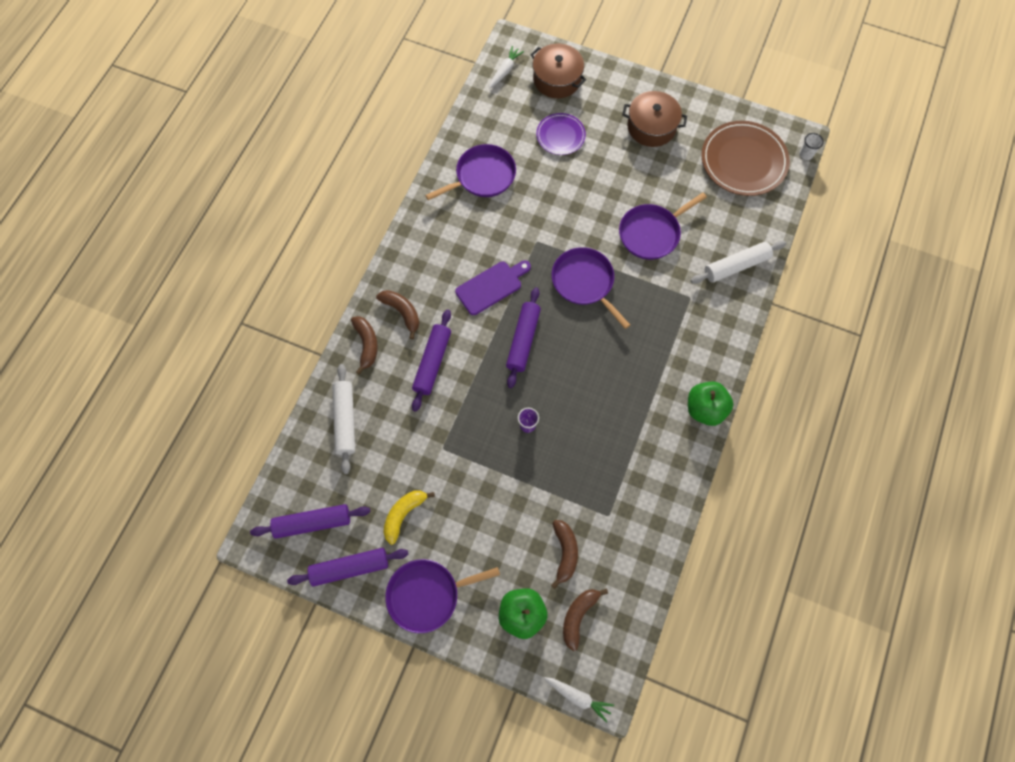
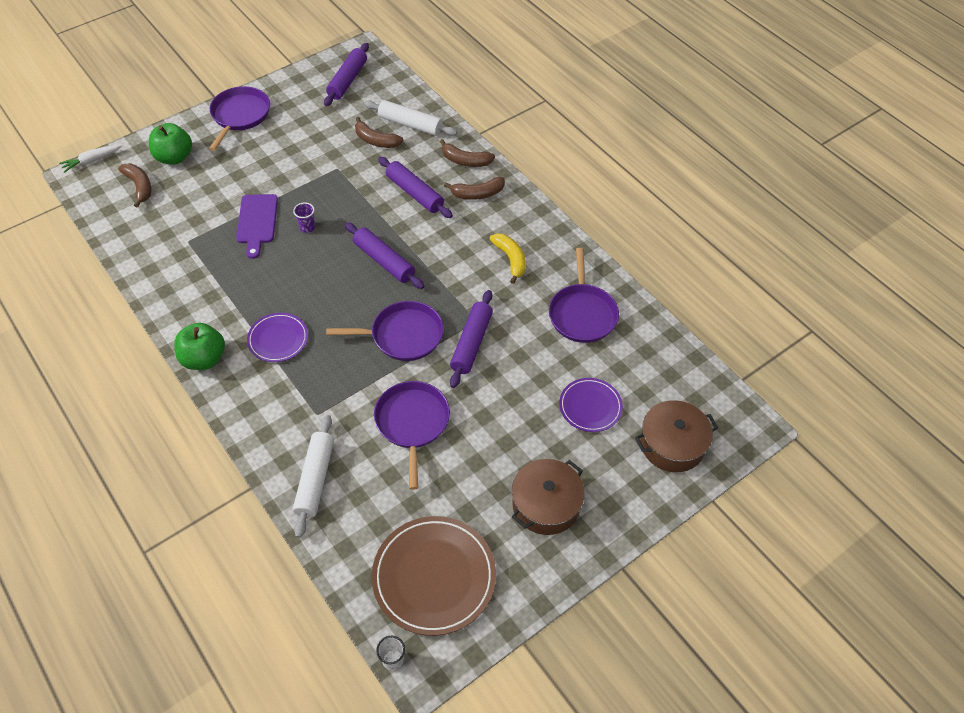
camera: 120 degrees right, 15 degrees down
(350, 568) = (297, 86): purple rolling pin -> purple rolling pin (471, 343)
(404, 514) = (307, 127): yellow banana -> yellow banana (510, 259)
(491, 286) = (455, 264): purple cutting board -> purple cutting board (257, 222)
(505, 71) = (712, 400): white carrot -> none
(565, 553) = (189, 201): brown banana -> brown banana (376, 140)
(650, 368) = (278, 339): none -> purple plate

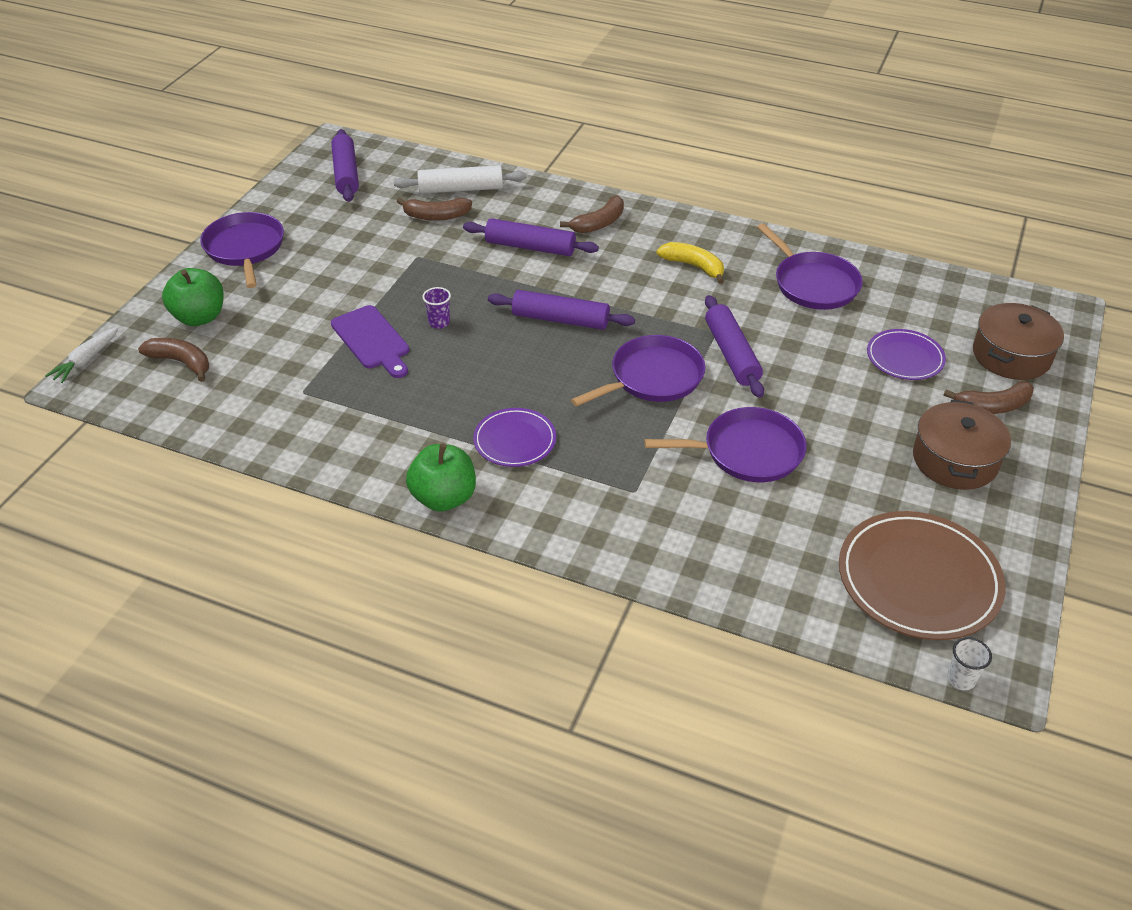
camera: 30 degrees left, 10 degrees down
(315, 479) = (698, 553): white rolling pin -> none
(412, 423) = (747, 452): purple pan -> purple pan turned 120 degrees clockwise
(465, 161) = (555, 200): brown banana -> brown banana (992, 406)

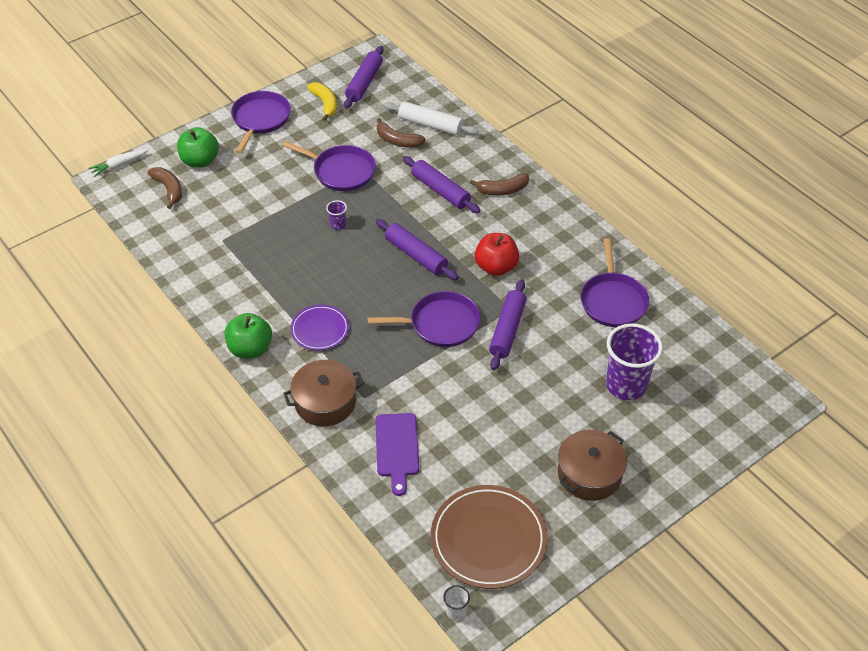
camera: 30 degrees right, 5 degrees up
(372, 340) = (288, 221): purple cutting board -> purple cutting board (397, 449)
(661, 298) = (496, 267): none -> red apple
(693, 266) = (539, 251): yellow banana -> yellow banana (325, 104)
(747, 452) = (456, 404): purple pan -> purple pan (341, 171)
(905, 358) = (626, 385): purple plate -> purple cup
(992, 406) = (654, 449): brown banana -> none
(1011, 355) = (706, 418): brown pot -> brown pot (325, 402)

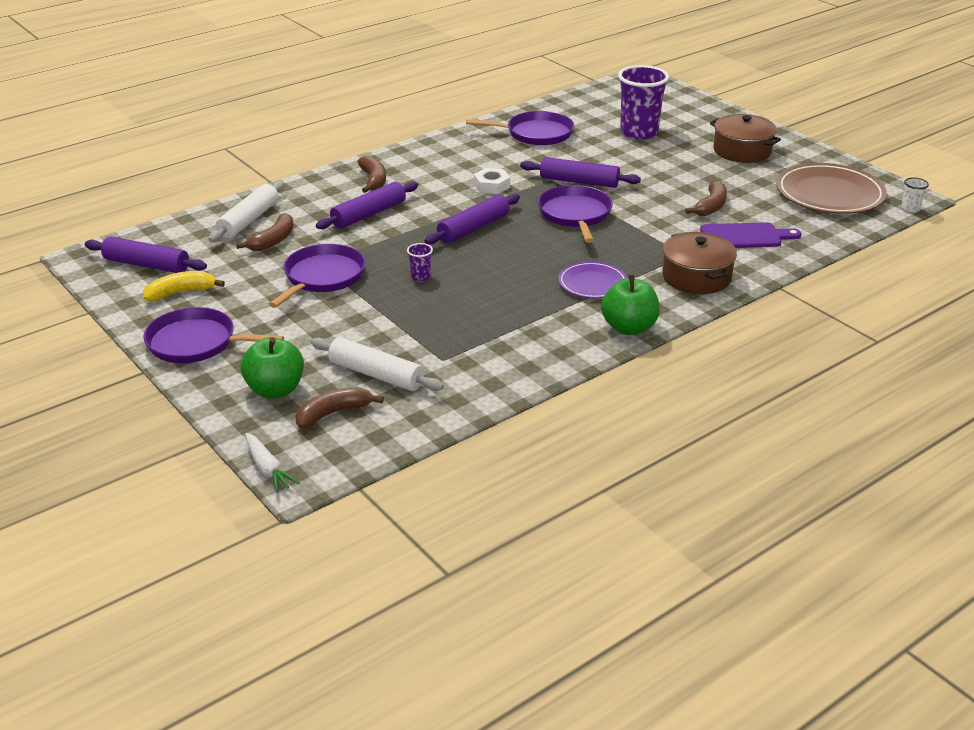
camera: 90 degrees left, 15 degrees down
(209, 207) = (376, 374): none -> white rolling pin
(458, 429) = (711, 206): none -> brown banana
(496, 267) = (491, 186): red apple -> white nut

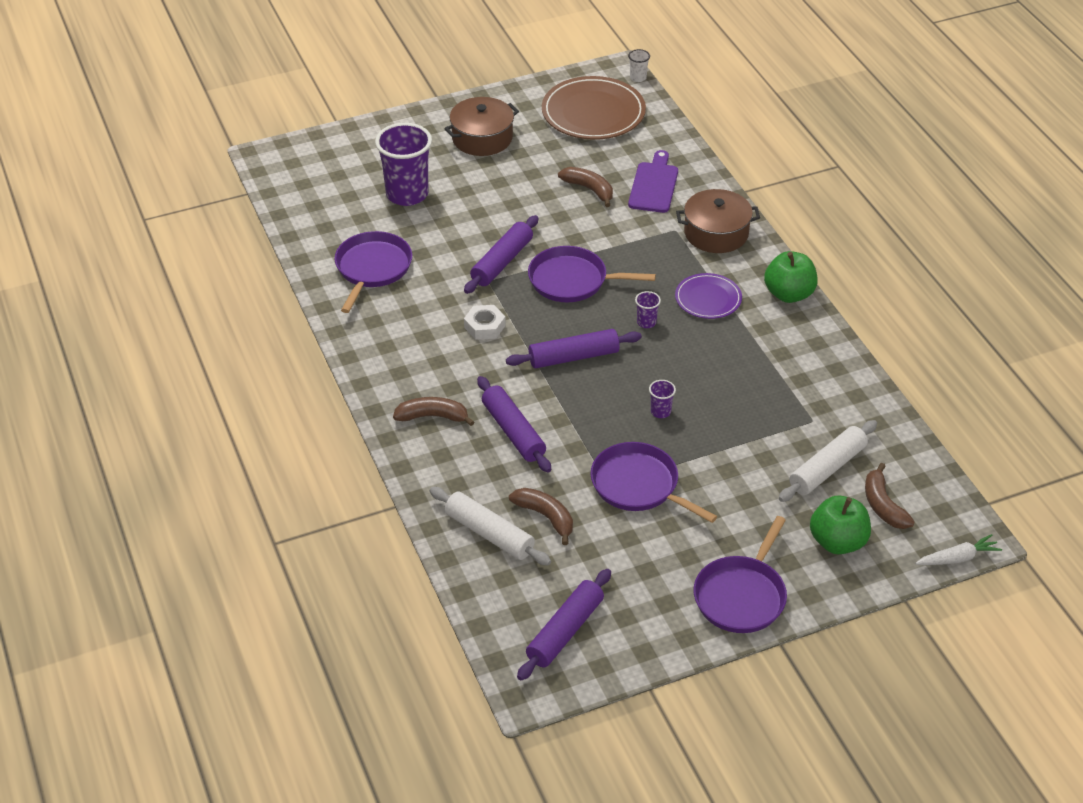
camera: 75 degrees left, 10 degrees up
(180, 292) = (636, 603): yellow banana -> none
(473, 228) = (574, 357): purple rolling pin -> purple rolling pin turned 75 degrees counterclockwise
(539, 256) = (646, 322): none -> purple cup

